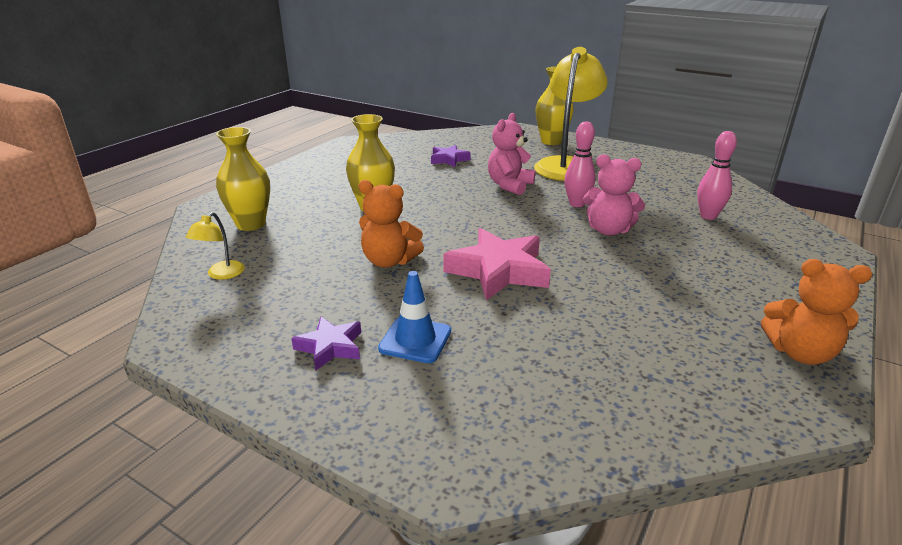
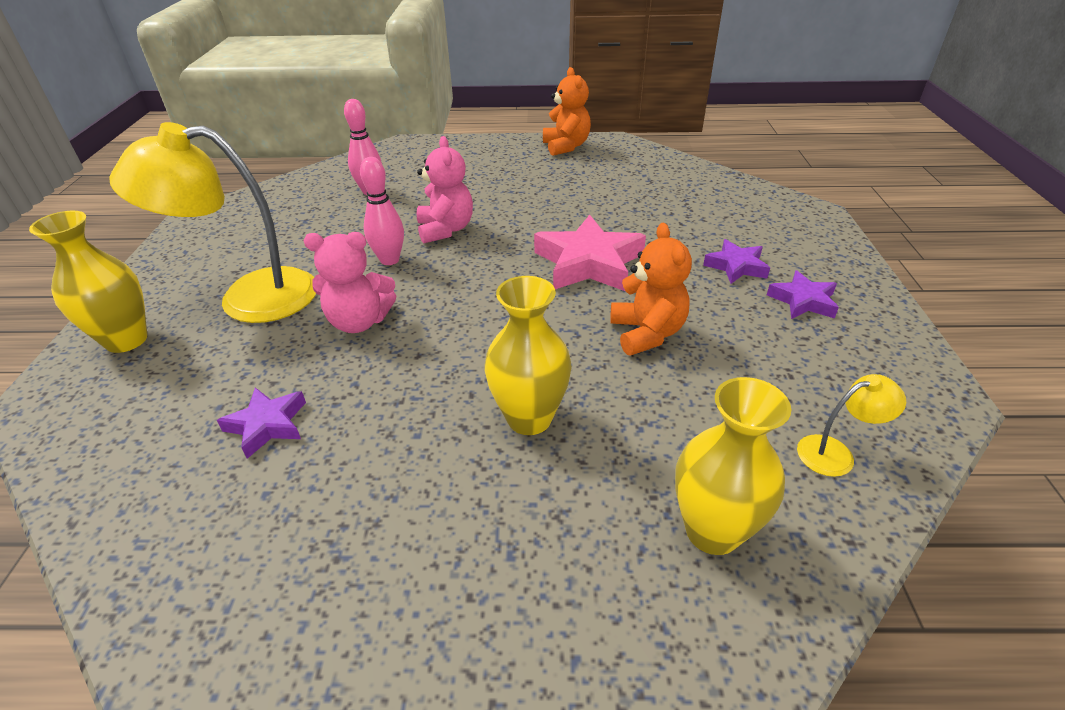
camera: 120 degrees left, 10 degrees up
(415, 340) = (736, 266): blue traffic cone -> purple star

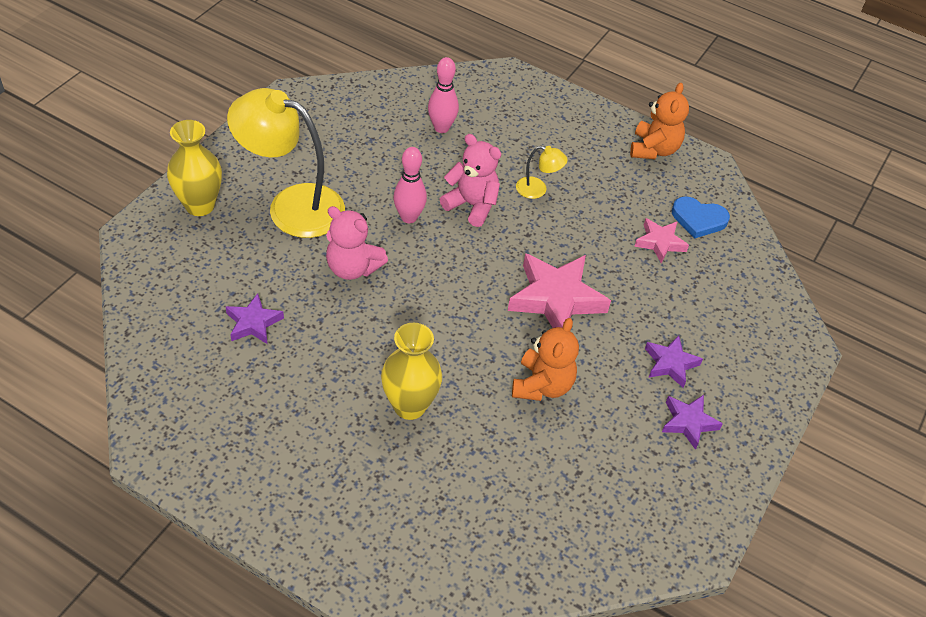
camera: 25 degrees right, 10 degrees up
(445, 230) = (472, 205): pink teddy bear -> pink teddy bear turned 75 degrees counterclockwise
(633, 195) = (660, 243): none -> pink star
(645, 171) = (698, 219): none -> blue heart
(712, 531) = (456, 535): yellow vase -> none
(835, 453) = (579, 538): yellow lamp -> yellow lamp (537, 189)

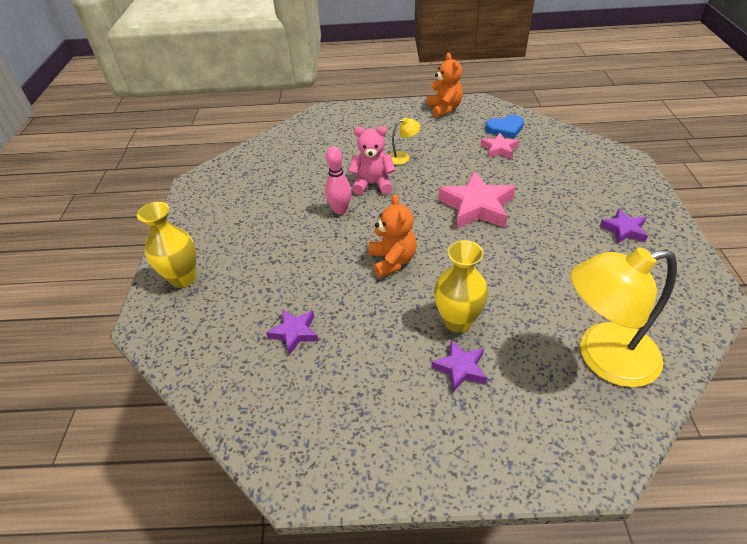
camera: 25 degrees left, 5 degrees down
(292, 205) = (253, 243): yellow lamp -> yellow lamp (603, 357)
(352, 268) = (332, 258): pink teddy bear -> none
(441, 128) = (312, 154): pink bowling pin -> none
(542, 385) = (523, 258): orange teddy bear -> orange teddy bear (392, 261)
(670, 364) = (577, 205): purple star -> purple star (460, 368)

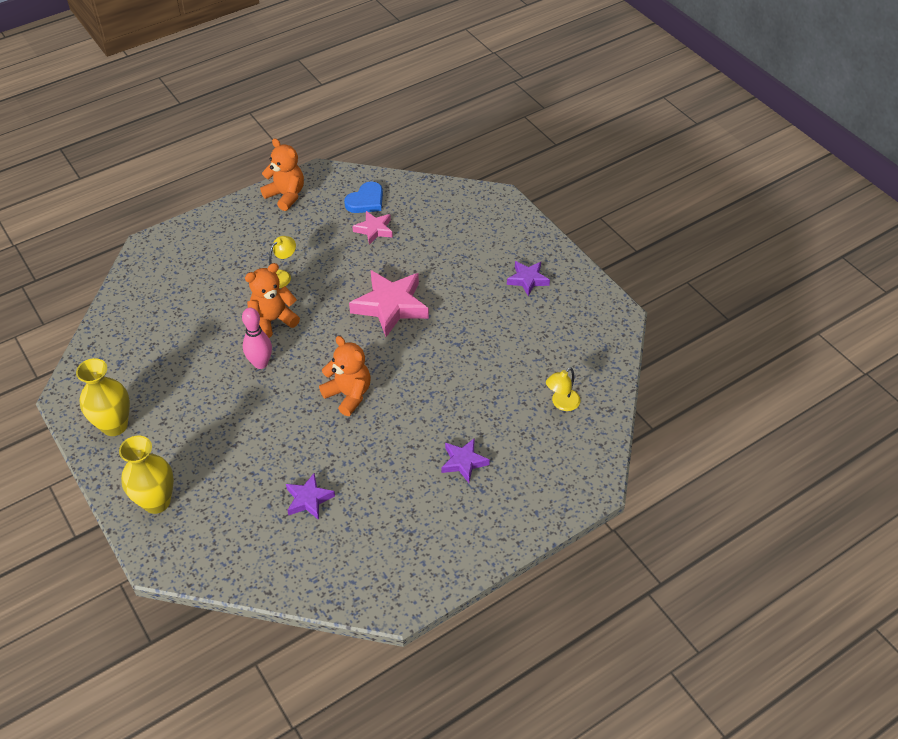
camera: 35 degrees left, 5 degrees up
(373, 184) = (273, 320): pink teddy bear -> orange teddy bear
(457, 321) = (439, 425): yellow vase -> yellow vase (114, 425)
(603, 357) = (561, 403): yellow lamp -> yellow lamp, size x0.43

